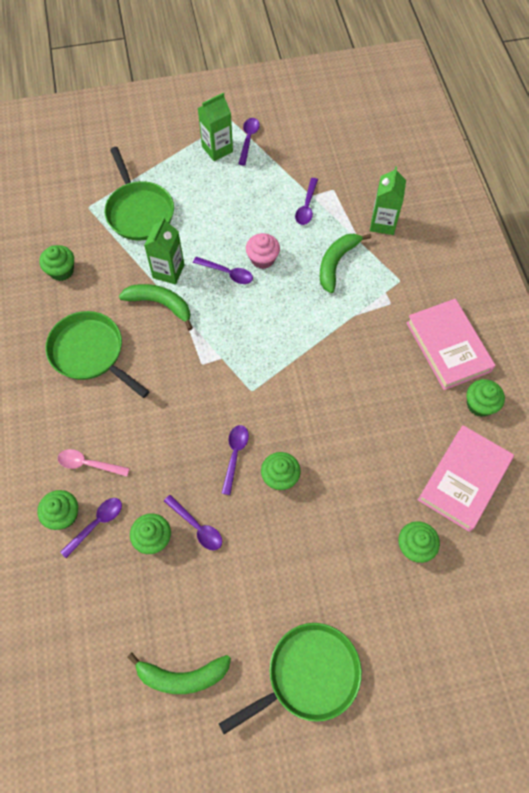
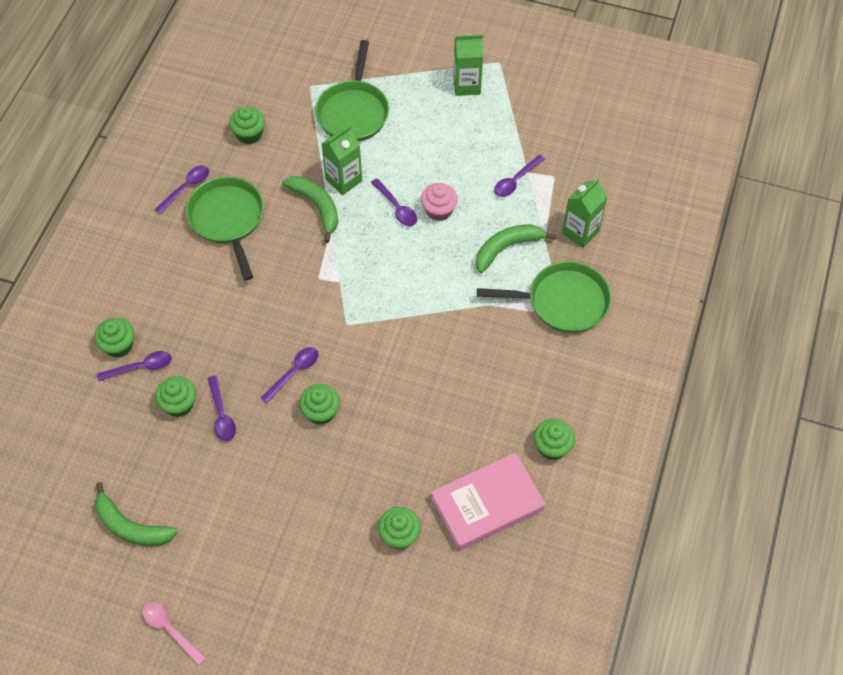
camera: 30 degrees right, 5 degrees down
(88, 464) = (165, 314): pink spoon -> pink spoon (170, 629)
(248, 139) = (503, 89): purple spoon -> purple spoon (186, 188)
(308, 675) = (233, 585): green pan -> green pan (562, 302)
(448, 347) = (560, 379): pink book -> none

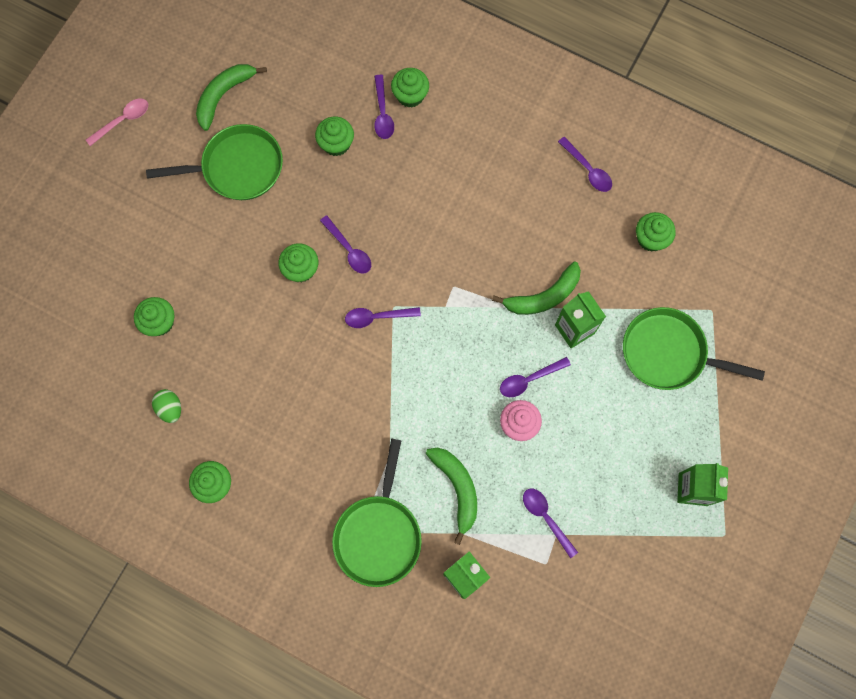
camera: 100 degrees right, 15 degrees up
(221, 415) = (317, 180): purple spoon -> purple spoon (377, 317)
(228, 220) = (540, 206): green pan -> green pan (237, 167)
(487, 504) = (170, 408): pink book -> green egg

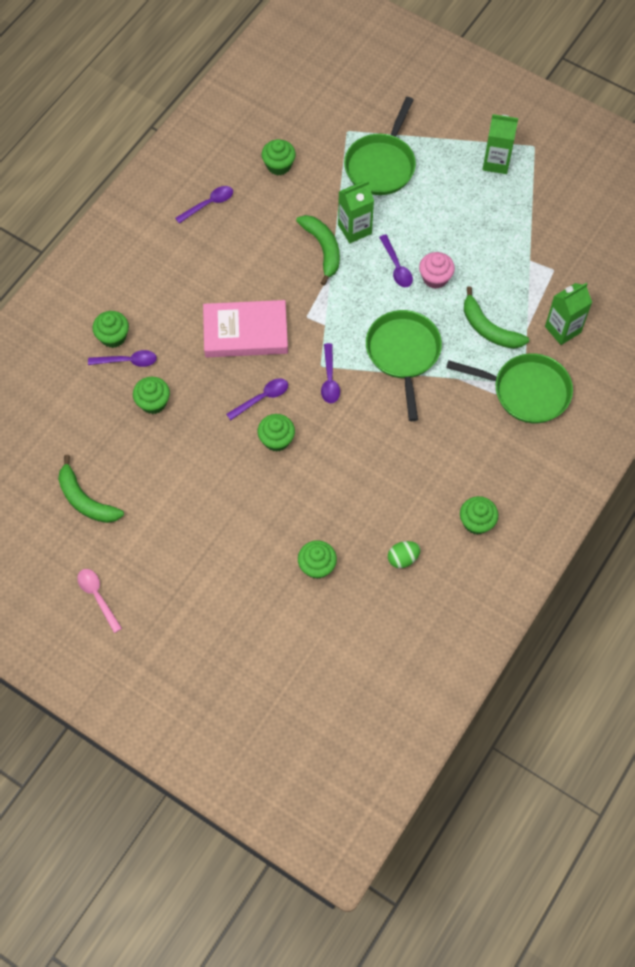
camera: 85 degrees left, 10 degrees down
(237, 167) = (165, 490): green pan -> green pan (403, 354)
(428, 225) = (245, 332): none -> pink book
(457, 489) = (489, 328): green banana -> green banana turned 120 degrees counterclockwise
(546, 518) = (516, 266): purple spoon -> none

